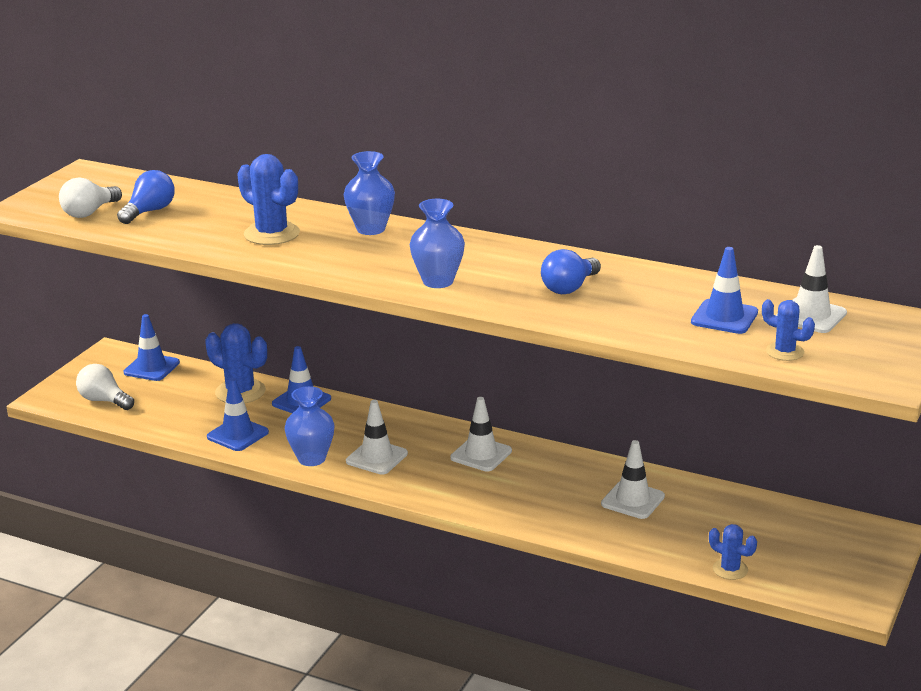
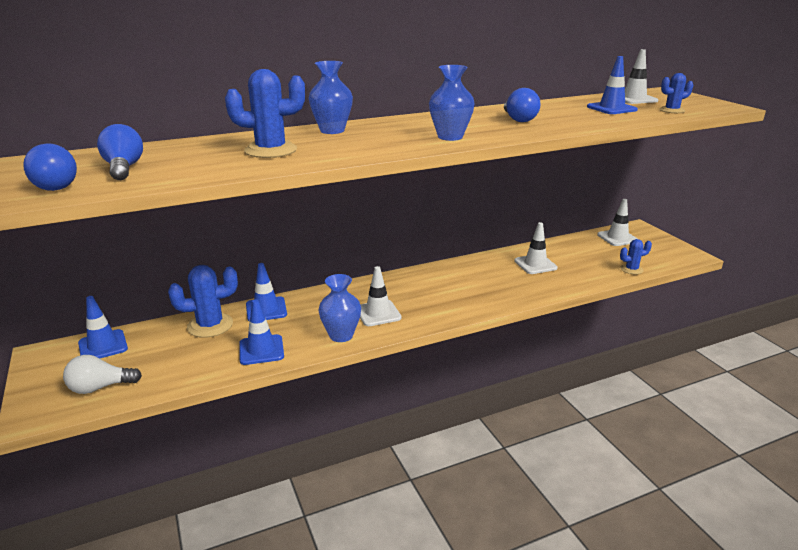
camera: 50 degrees left, 0 degrees up
(89, 212) = (59, 185): white light bulb -> blue light bulb
(481, 454) = (427, 282): white traffic cone -> white traffic cone (617, 238)

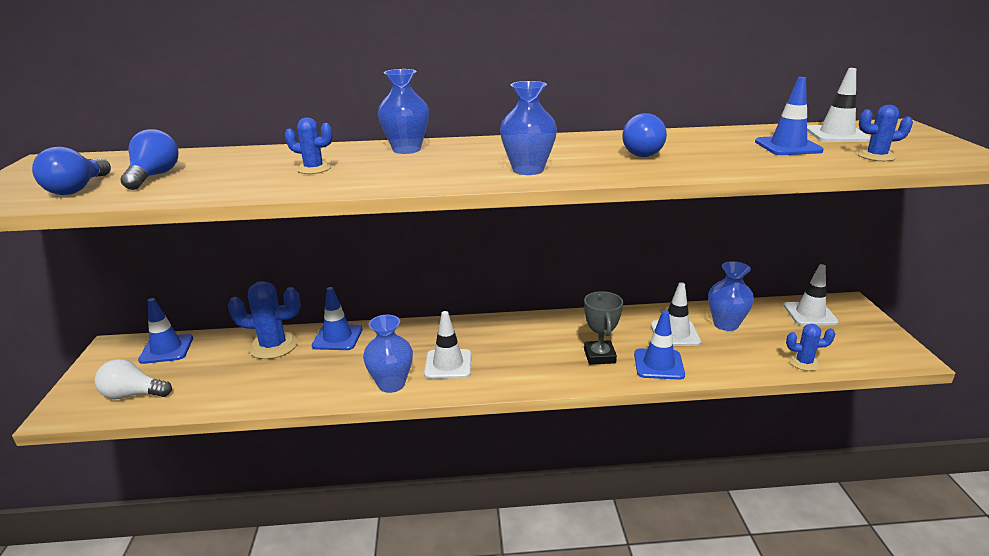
camera: 20 degrees right, 0 degrees up
(261, 350) = (301, 384): blue traffic cone -> blue traffic cone (658, 364)
(271, 150) = (313, 169): blue cactus -> blue cactus, size x0.58
(491, 288) = (599, 356): none -> grey trophy
(566, 253) = (726, 324): none -> blue vase

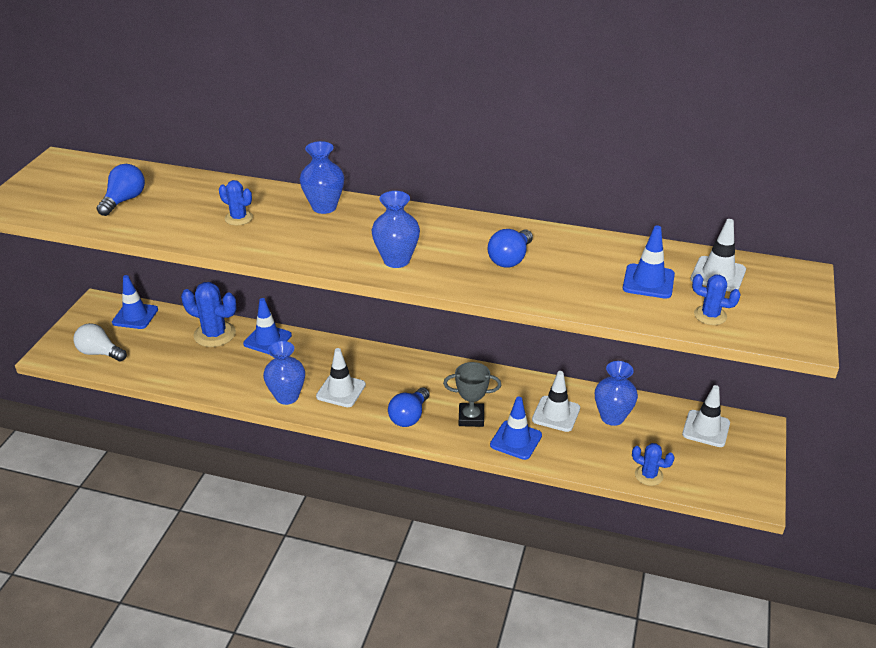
camera: 20 degrees right, 10 degrees up
(77, 189) = (70, 205): blue light bulb -> blue light bulb (409, 416)
(599, 356) = (471, 418): grey trophy -> grey trophy turned 75 degrees clockwise

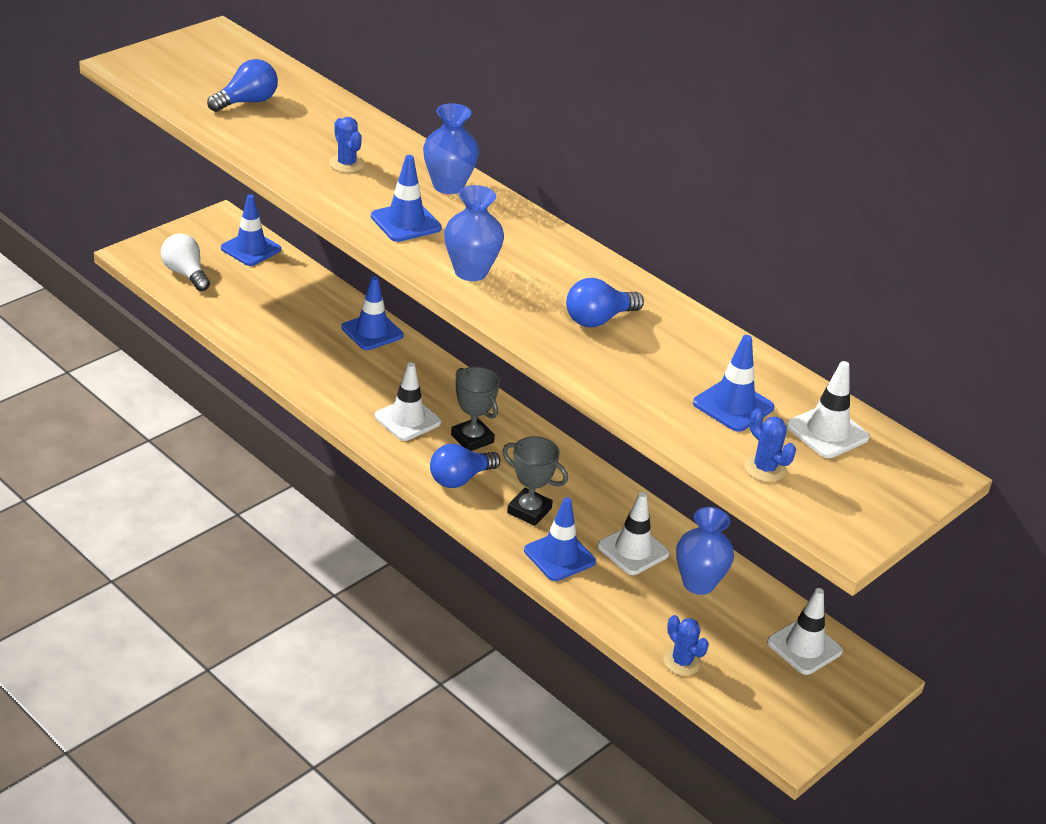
camera: 25 degrees right, 0 degrees up
(214, 334) = (319, 303): blue cactus -> none
(287, 396) = (344, 401): blue vase -> none
(319, 243) = (405, 222): none -> blue traffic cone
(394, 385) = (472, 439): none -> grey trophy

